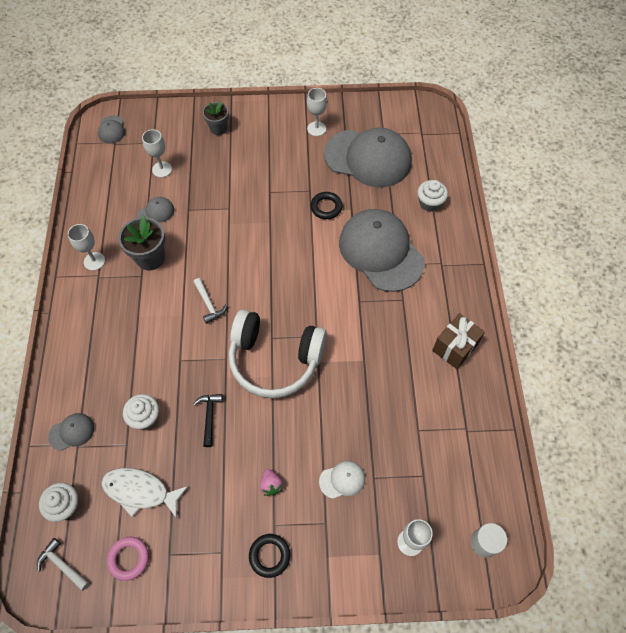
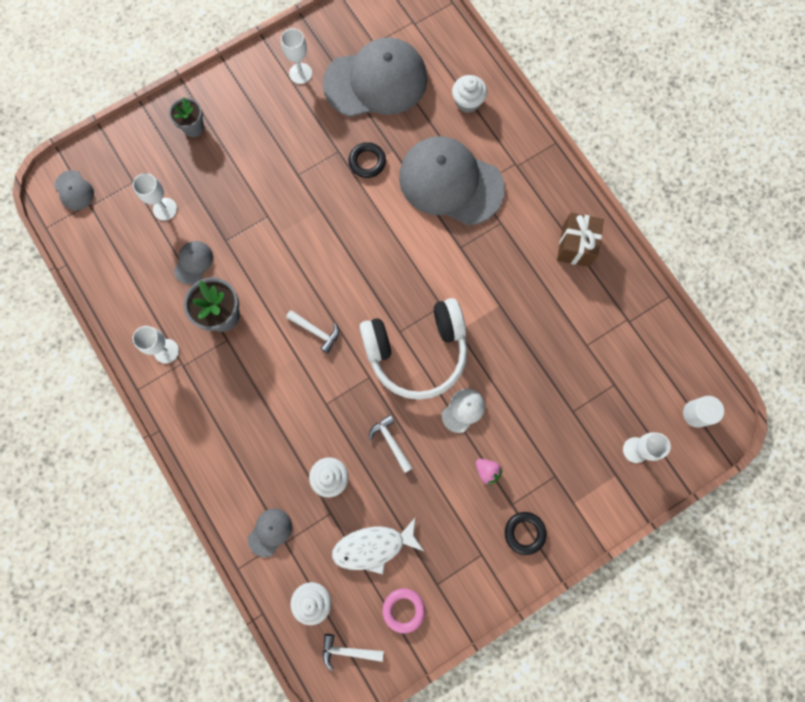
camera: 30 degrees left, 15 degrees up
(209, 417) = (391, 442): black hammer -> white hammer
(342, 480) = (547, 429): white cap -> white cap (463, 410)

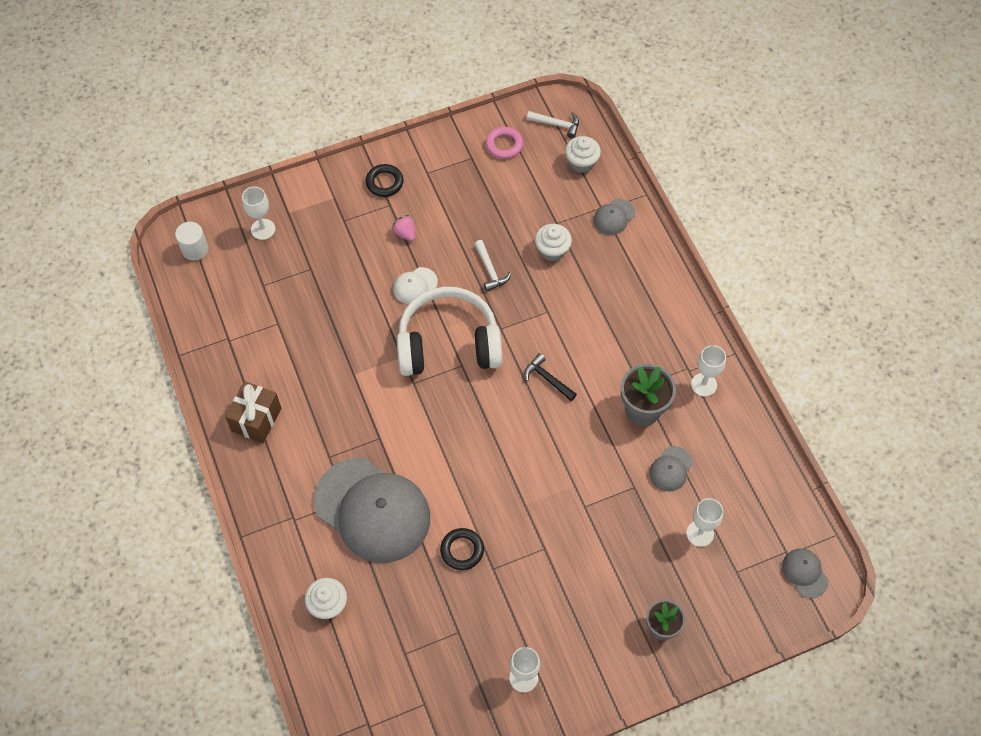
camera: 170 degrees left, 15 degrees down
(316, 331) = (547, 379): white hammer -> black hammer
(373, 546) = (522, 192): white fish -> none
(376, 81) = (432, 650): grey cap -> none

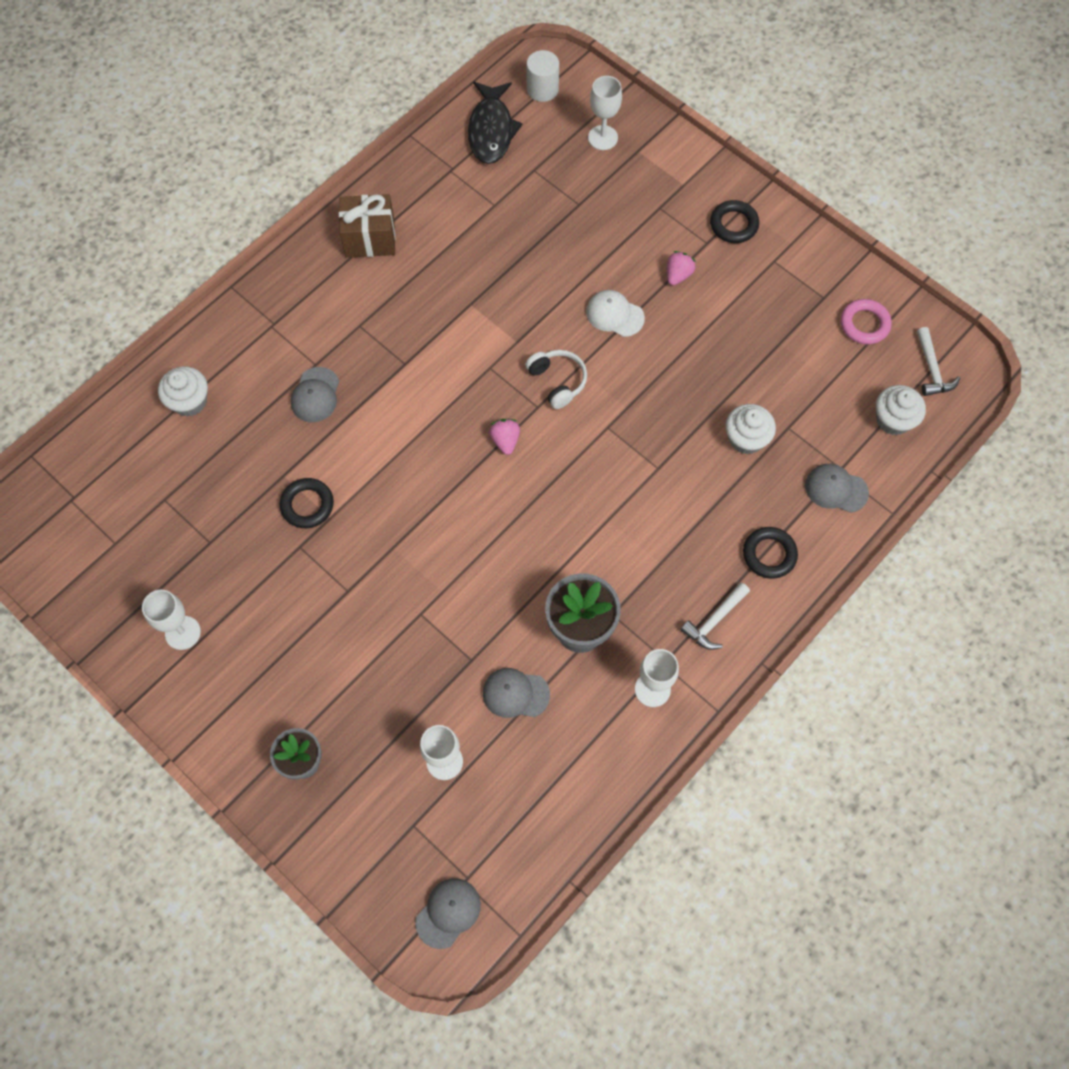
camera: 65 degrees right, 5 degrees up
(210, 298) = (491, 130): none -> black fish
(372, 510) = (315, 395): grey cap -> grey cap, size x0.41
(448, 344) = (557, 381): white headphones -> white headphones, size x0.44
(477, 397) = (505, 440): none -> pink strawberry
(490, 270) = (679, 383): white hammer -> white hammer (714, 620)
(547, 379) = (567, 505): black hammer -> none
(641, 275) = (769, 554): none -> black ring

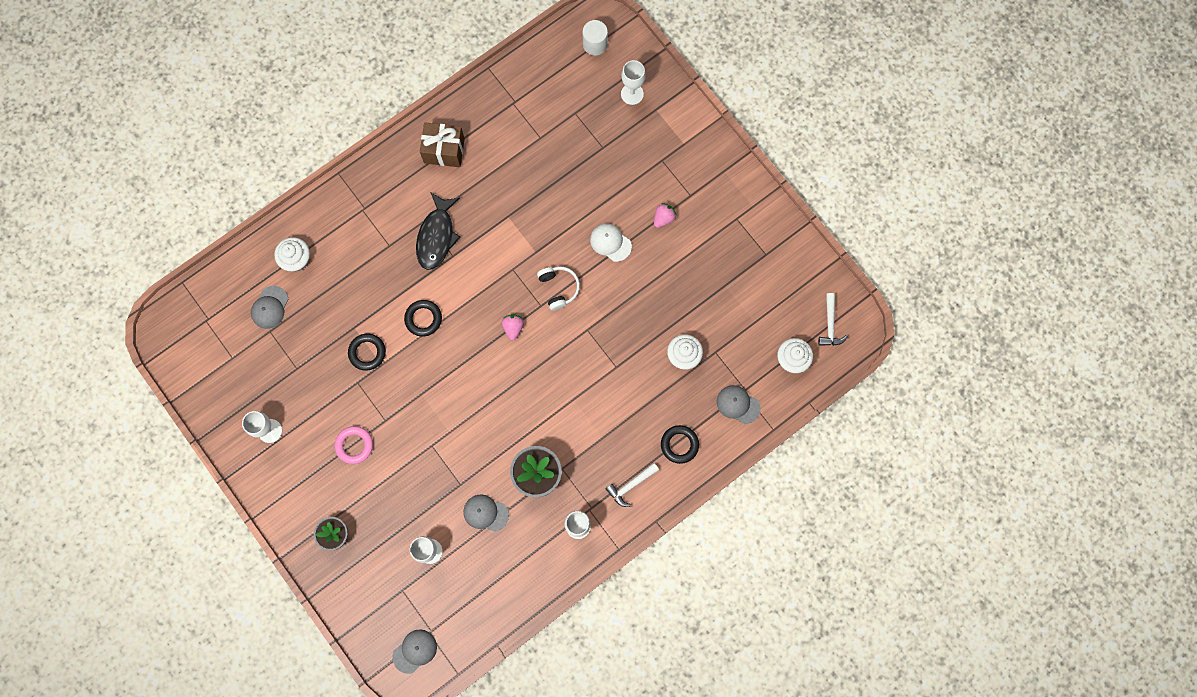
camera: 10 degrees right, 10 degrees up
(315, 395) = (385, 269): grey cap -> grey cap (270, 307)
(491, 130) = (549, 74): black fish -> black fish (437, 236)
(733, 224) = (713, 183): black ring -> black ring (423, 319)
(864, 324) = (790, 281): pink ring -> pink ring (354, 445)

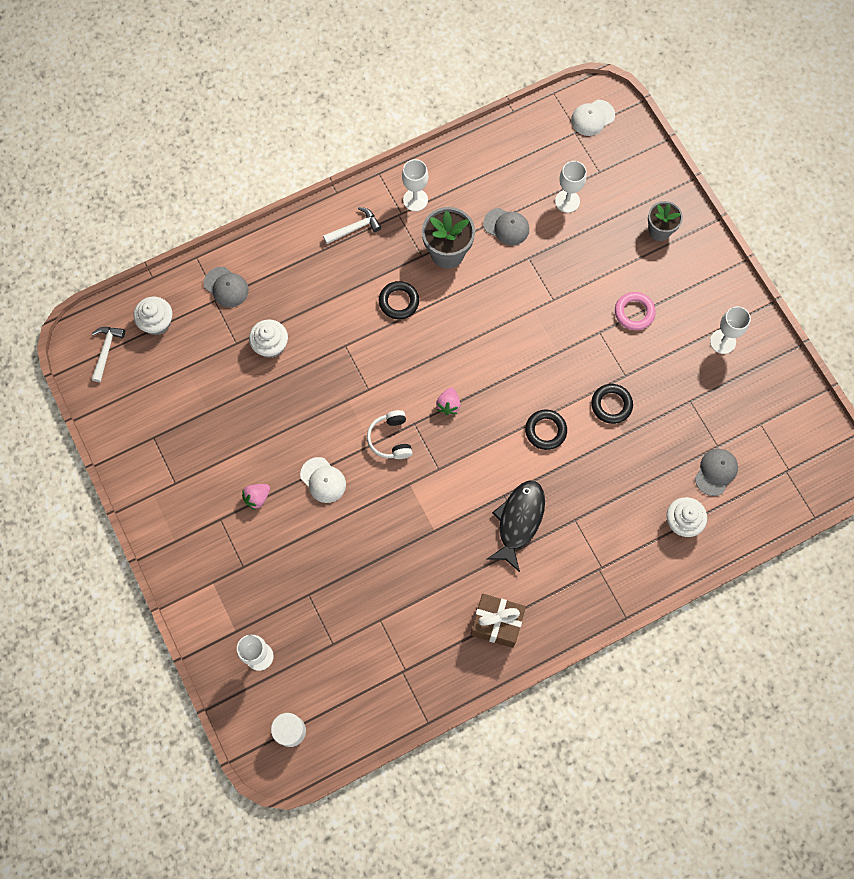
camera: 170 degrees left, 5 degrees down
(415, 651) = (592, 118): grey cap -> white cap
(679, 444) = (296, 258): black ring -> black ring (399, 302)

